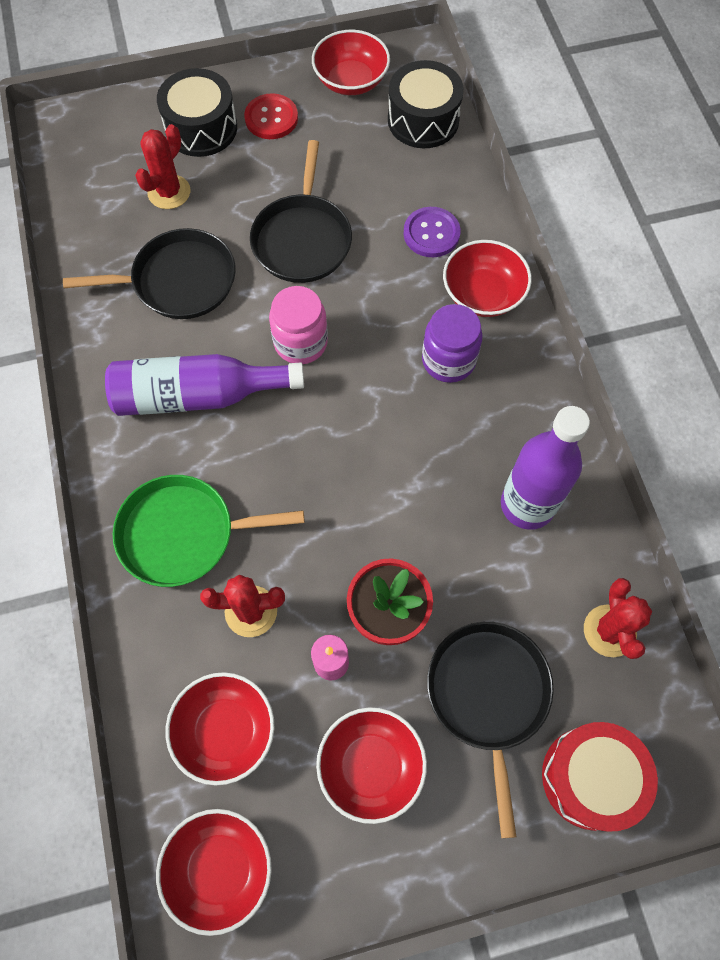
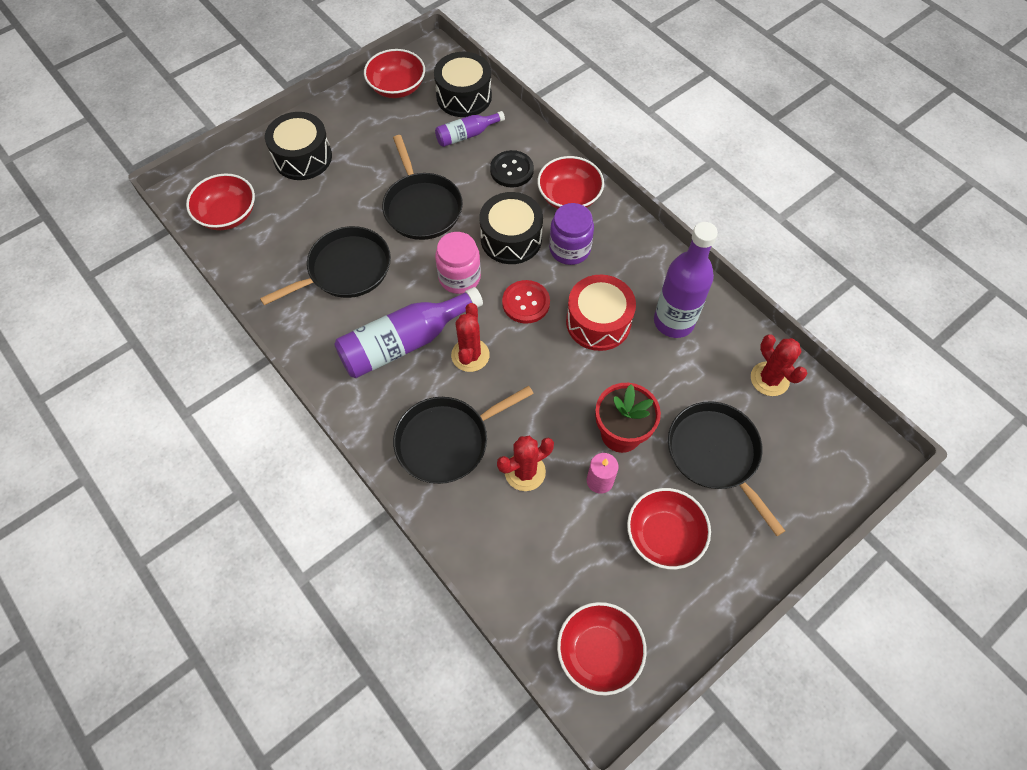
camera: 25 degrees left, 5 degrees down
(169, 192) = (303, 211): red cactus -> red cactus (470, 355)
(183, 533) = (447, 441): green pan -> black pan
(225, 731) = (551, 559): red bowl -> red bowl (228, 215)
(271, 118) = (352, 132): red button -> red button (526, 303)
(385, 319) = (511, 239): none -> black drum
(401, 169) = (467, 135): none -> purple bottle
(431, 233) = (512, 170): purple button -> black button
(590, 777) = (808, 476): red drum -> red drum (598, 322)

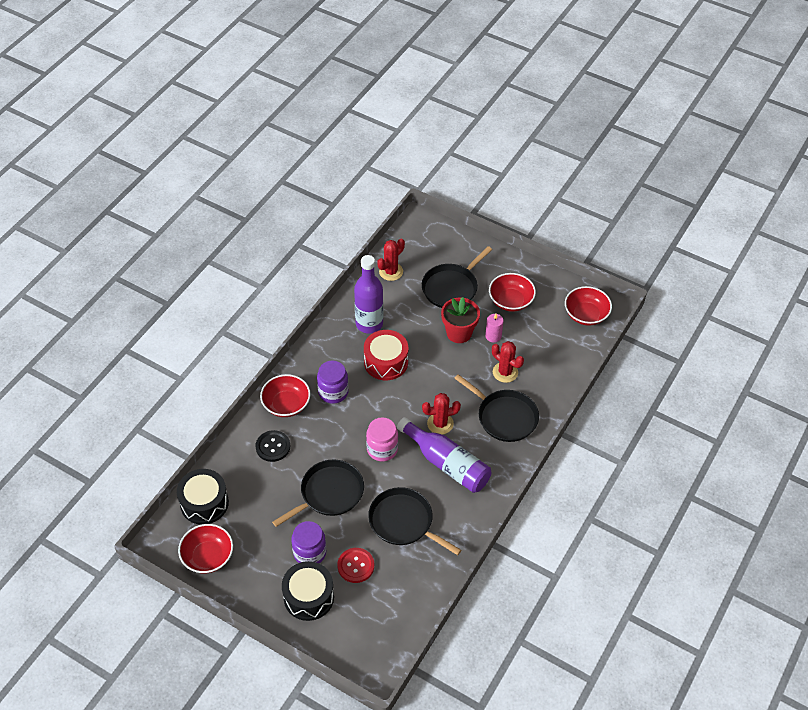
camera: 110 degrees left, 10 degrees down
(228, 215) = (386, 626): red bowl -> none
(355, 171) = (309, 553): none -> purple jar
(467, 135) = (246, 487): purple bottle -> none
(511, 239) = (337, 428): black drum -> none
(526, 303) = (387, 405): red button -> red button (356, 566)

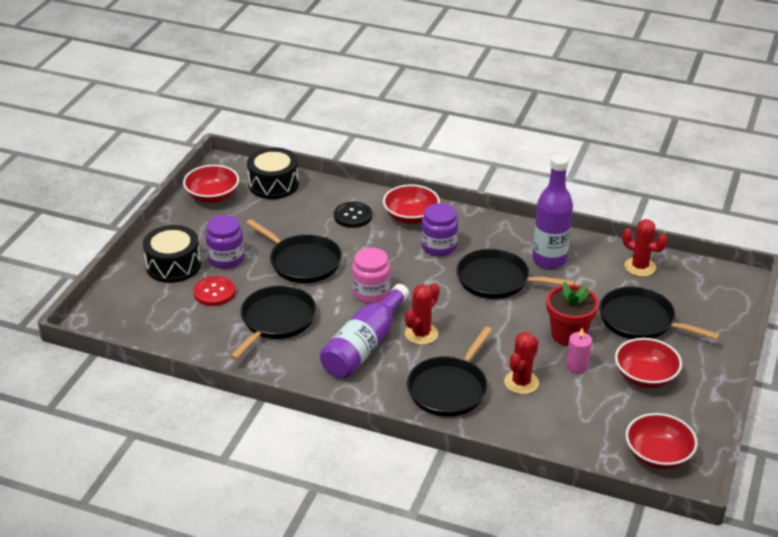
camera: 80 degrees right, 15 degrees down
(386, 362) = (497, 280): red drum -> black pan
(440, 423) = (421, 334): red cactus -> red cactus turned 60 degrees clockwise

